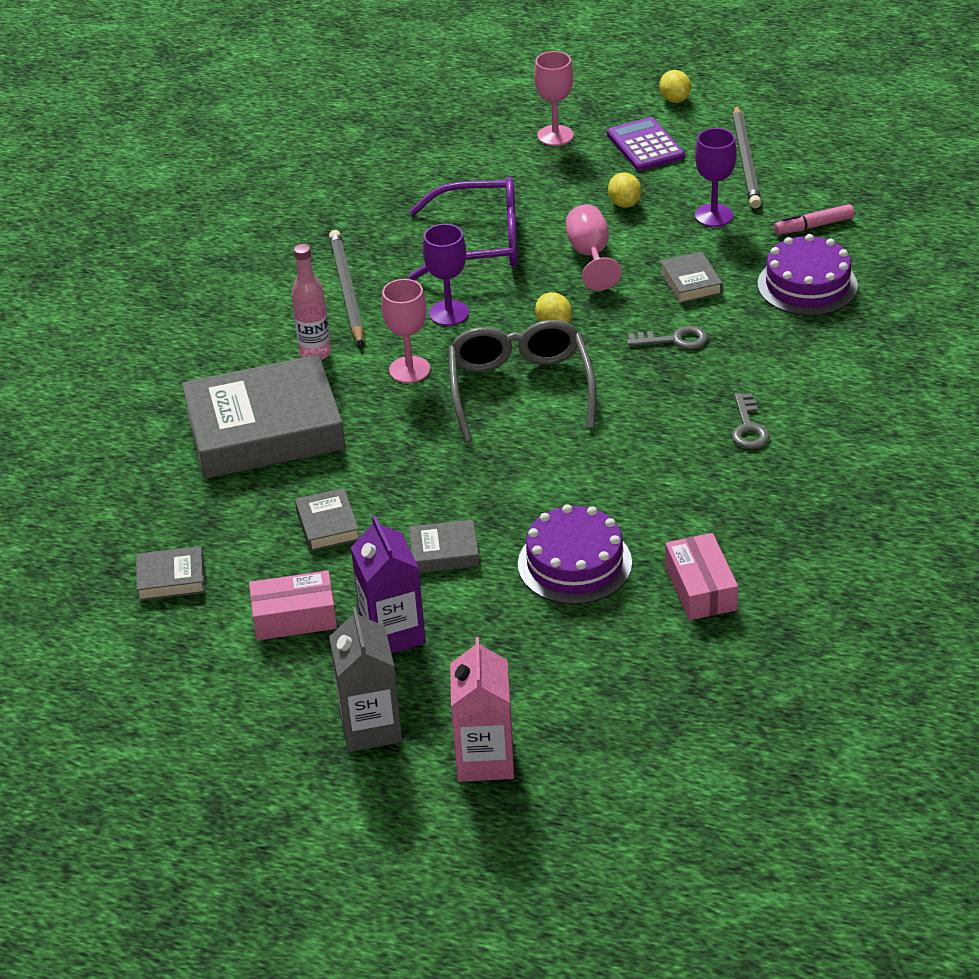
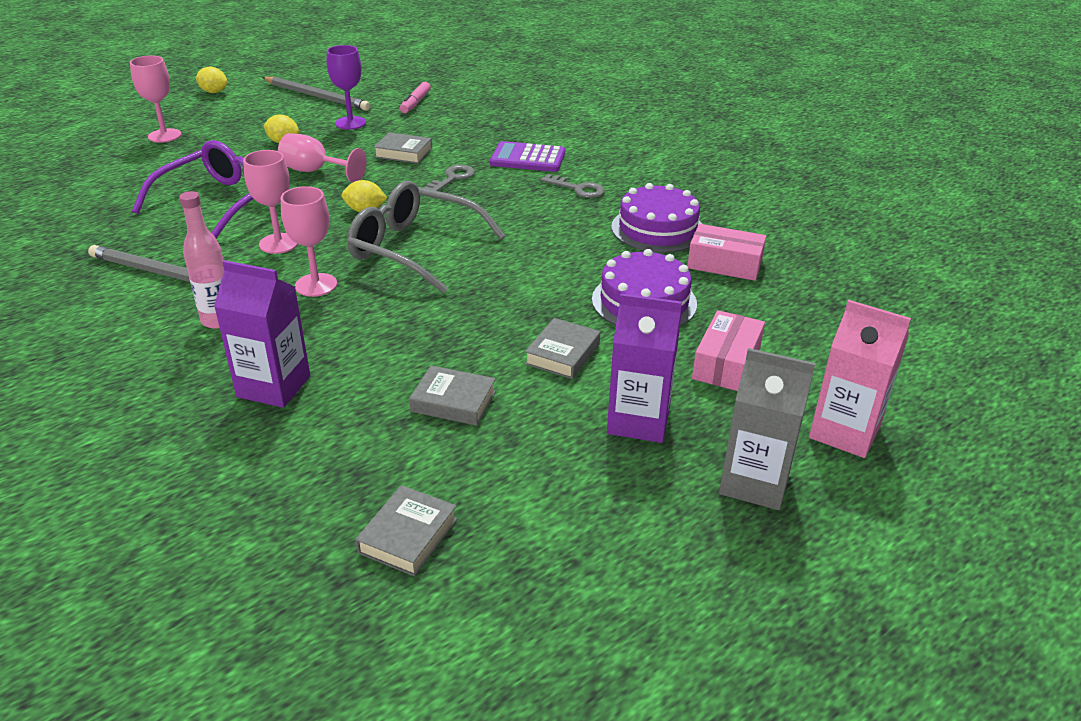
camera: 60 degrees left, 5 degrees down
(265, 429) = (274, 386): grey book -> purple carton
(294, 617) = (557, 471): pink box -> pink box (726, 363)
(449, 313) = (279, 243): purple goblet -> pink goblet
(645, 146) = (239, 115): purple calculator -> purple calculator (528, 158)
(807, 285) = (467, 124): purple cake -> purple cake (657, 229)

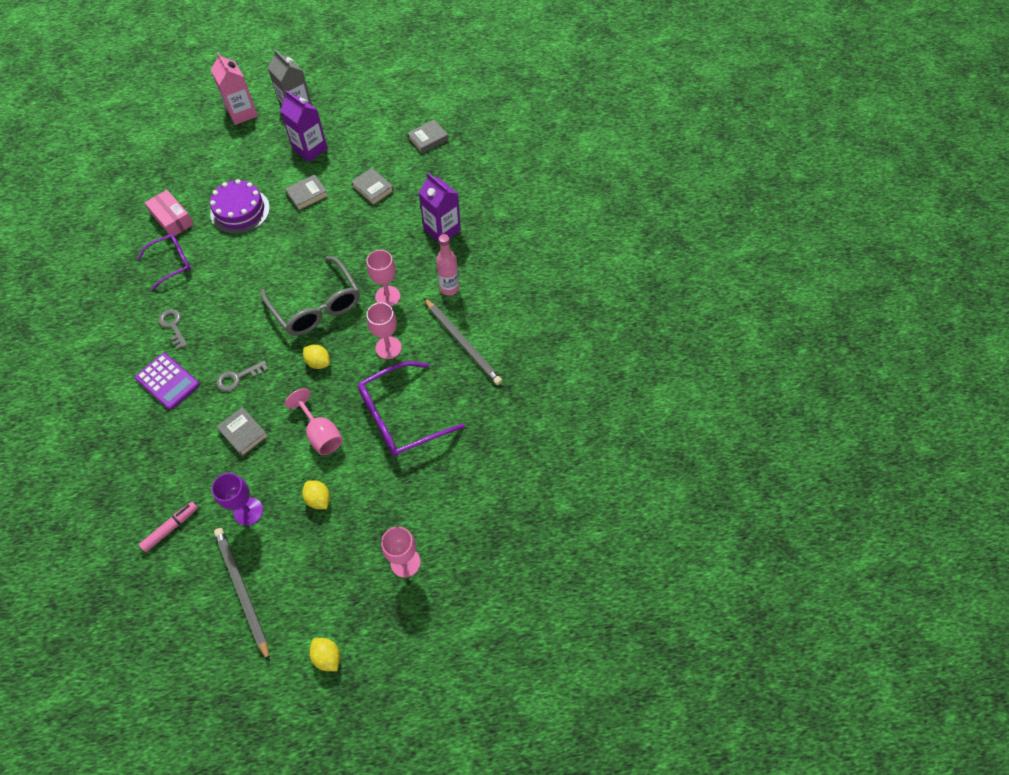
camera: 150 degrees left, 25 degrees up
(657, 229) = (172, 263): purple cake -> purple glasses
(726, 363) = (246, 160): pink box -> none

